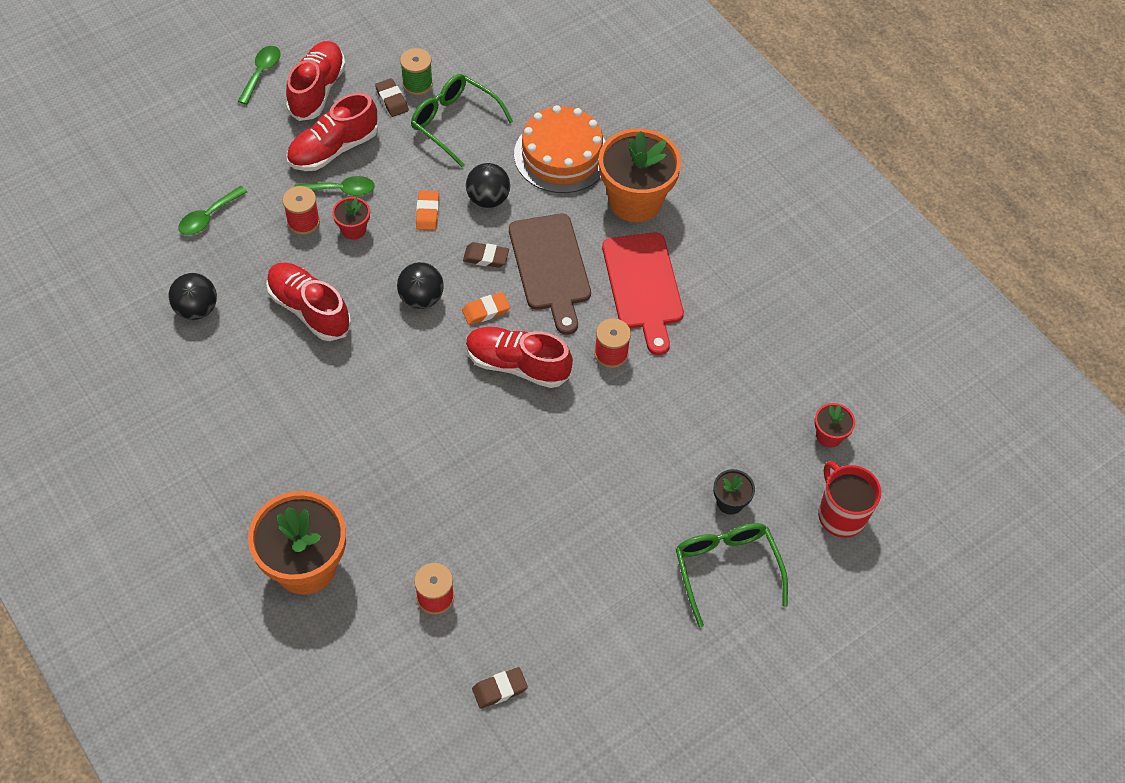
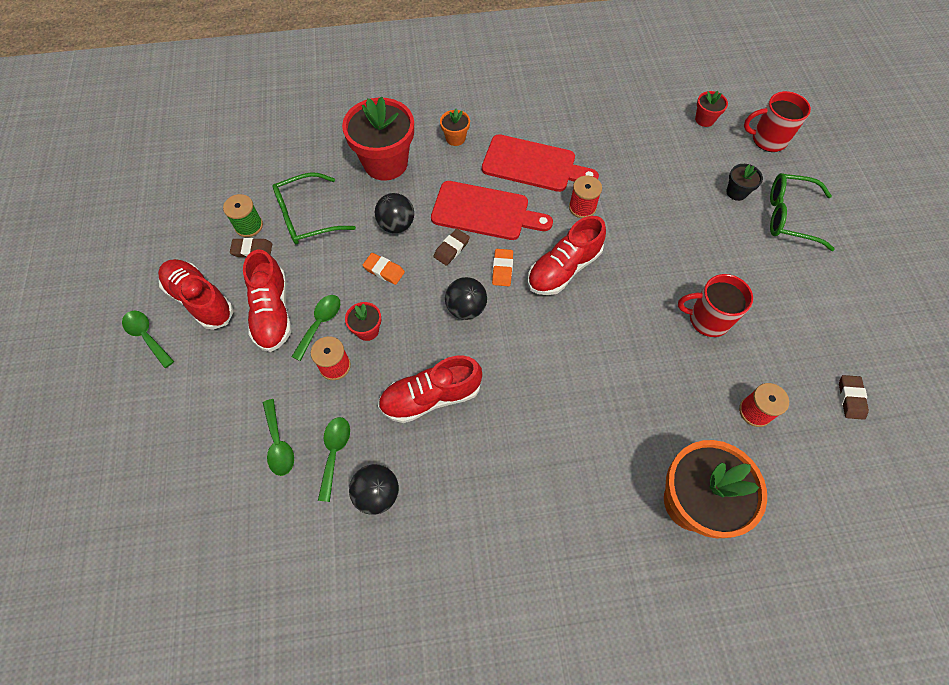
camera: 60 degrees left, 5 degrees up
(219, 261) = (334, 453): none -> green spoon
(527, 521) = (707, 319): none -> red mug
(550, 267) = (485, 212): brown cutting board -> red cutting board
(561, 155) = (385, 163): orange cake -> red flower pot
(635, 201) = (455, 138): orange flower pot -> orange flower pot, size x0.45

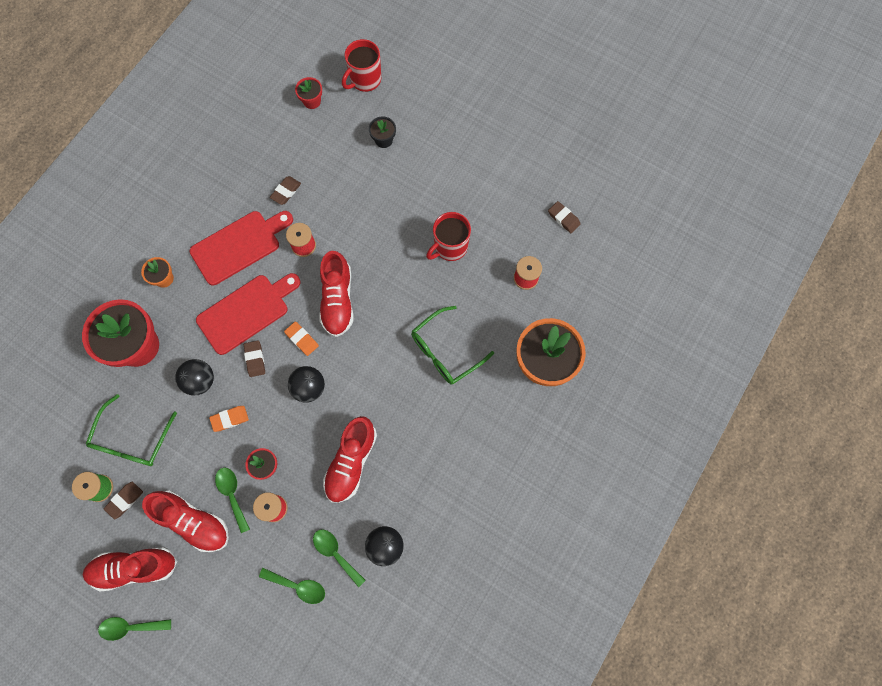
camera: 50 degrees left, 10 degrees up
(612, 160) = (286, 192): none -> brown eraser
(790, 217) = (430, 127): green glasses -> green glasses (446, 351)

